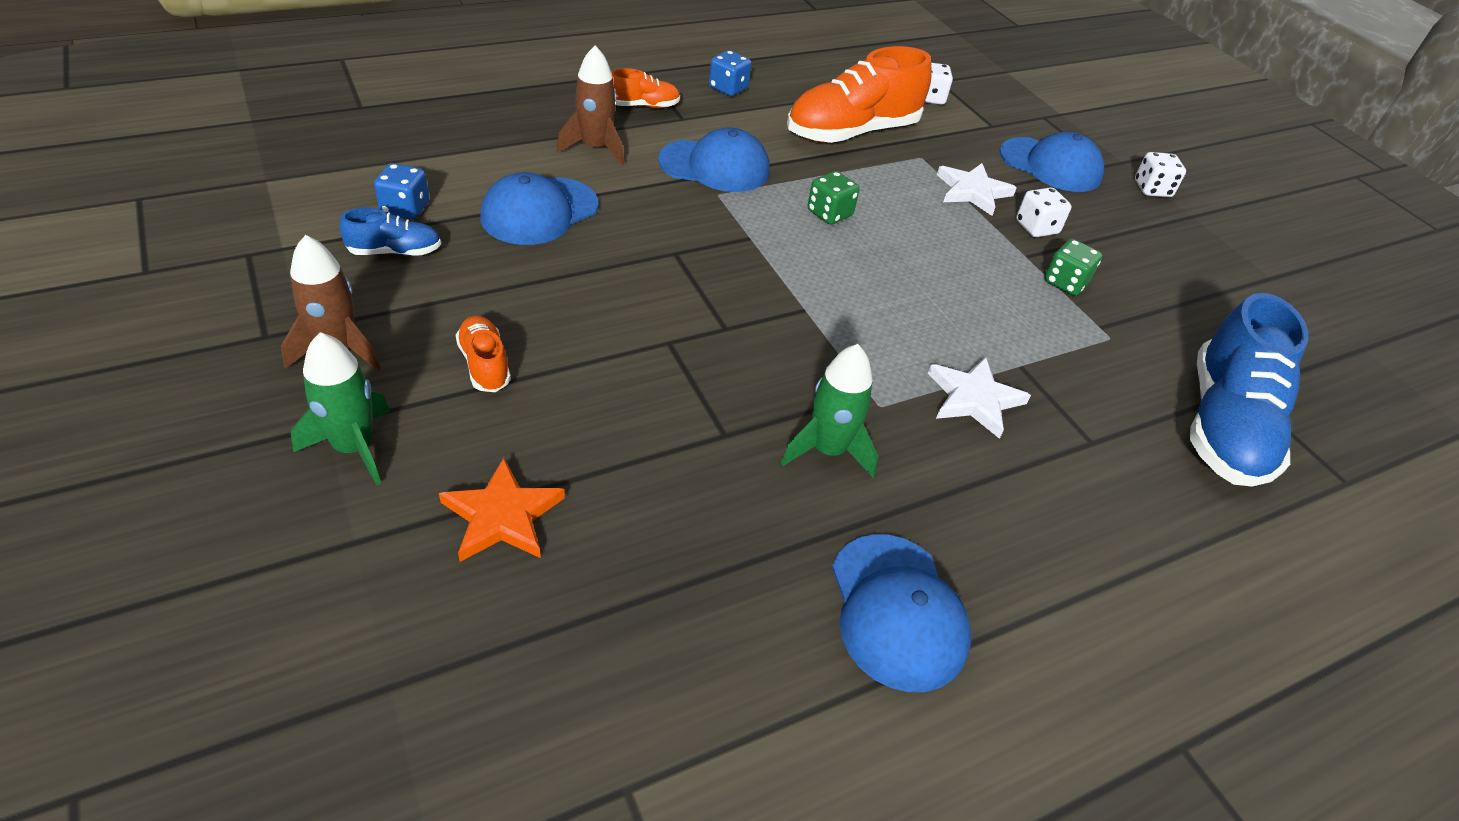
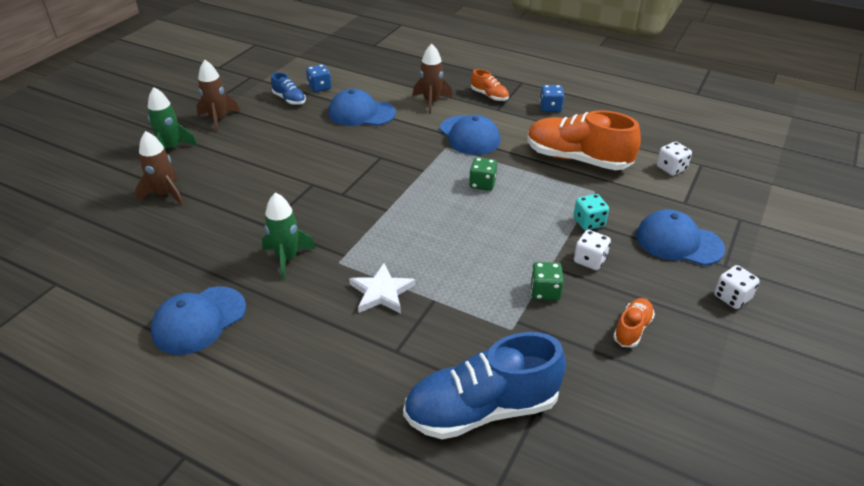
camera: 60 degrees right, 5 degrees down
(484, 365) = (245, 150): orange shoe -> orange shoe (632, 329)
(502, 516) = (165, 194): orange star -> brown rocket
(972, 191) = (589, 222): white star -> turquoise dice
(1050, 165) = (678, 242): blue cap -> blue cap turned 120 degrees clockwise

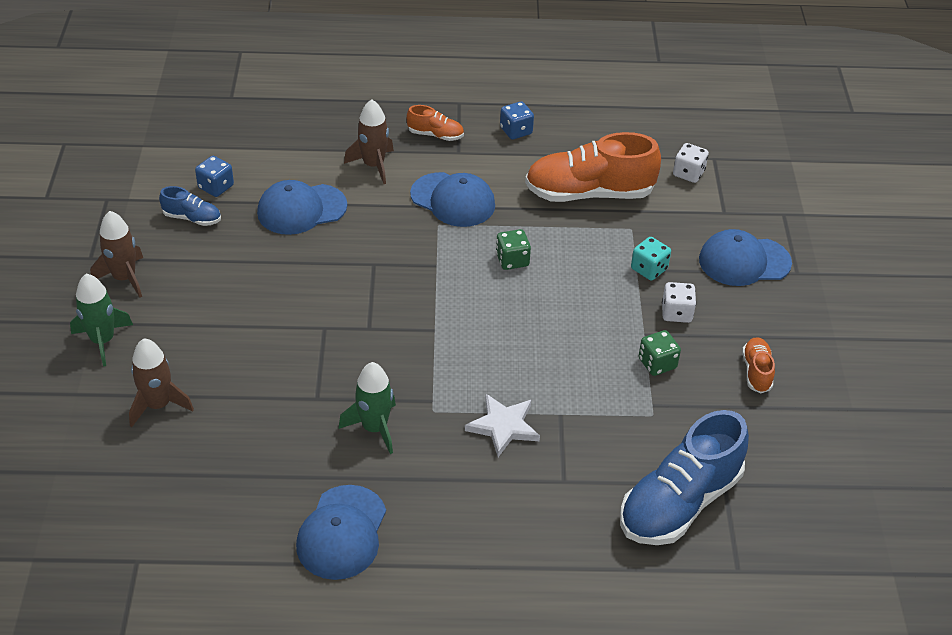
camera: 30 degrees left, 5 degrees up
(732, 297) = (821, 305): white dice -> none

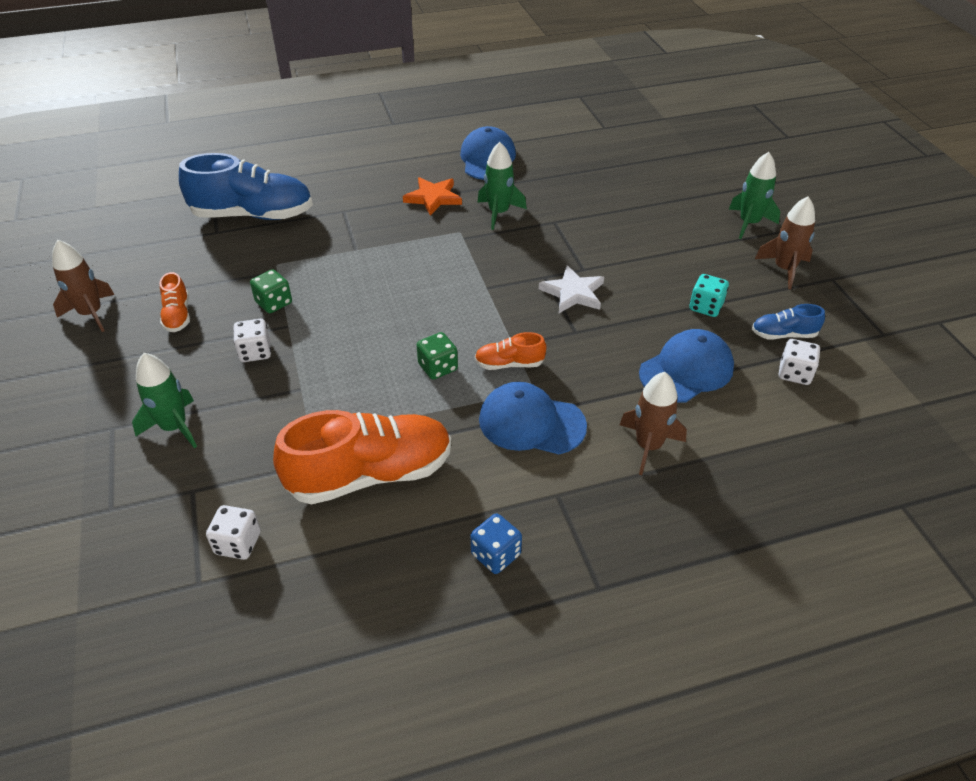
camera: 165 degrees right, 0 degrees up
(158, 405) = (666, 195): brown rocket -> brown rocket (91, 313)
(216, 187) = (794, 373): blue dice -> white dice
(435, 135) = (600, 515): orange shoe -> orange shoe (509, 364)
(444, 475) = (433, 198): none -> orange star
(503, 426) = (399, 233): white star -> white star (573, 293)
(649, 269) = (287, 392): turquoise dice -> turquoise dice (705, 307)
(679, 502) = (253, 215): blue shoe -> blue shoe turned 60 degrees clockwise
(744, 261) = (174, 427): blue cap -> green rocket

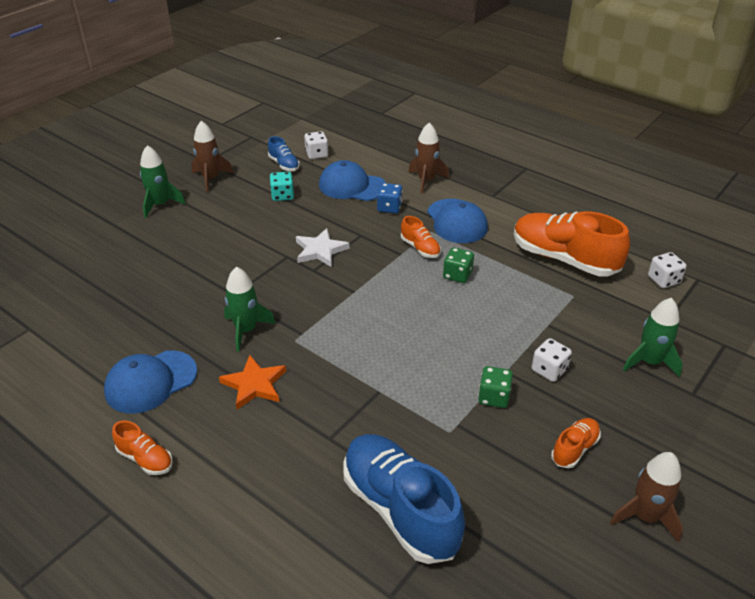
camera: 125 degrees left, 5 degrees down
(418, 141) = (145, 459): none -> orange shoe
(496, 554) = (549, 199): blue dice -> blue dice (389, 207)

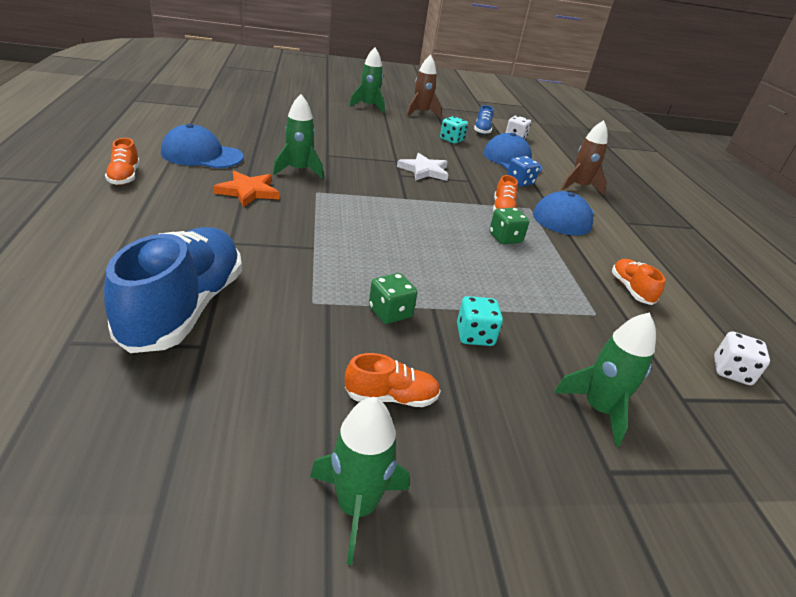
camera: 40 degrees right, 5 degrees down
(549, 370) = (474, 335): white dice -> turquoise dice
(564, 259) = (631, 290): orange shoe -> orange shoe, size x0.47
(645, 516) = (356, 506): brown rocket -> green rocket

